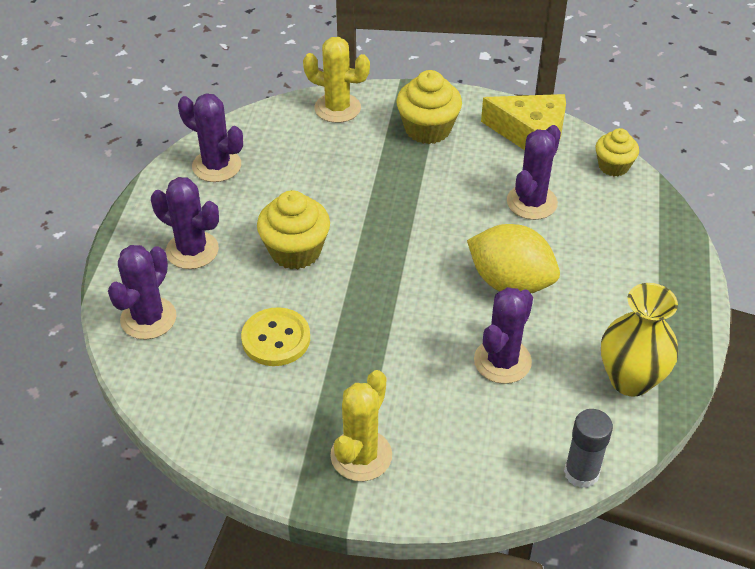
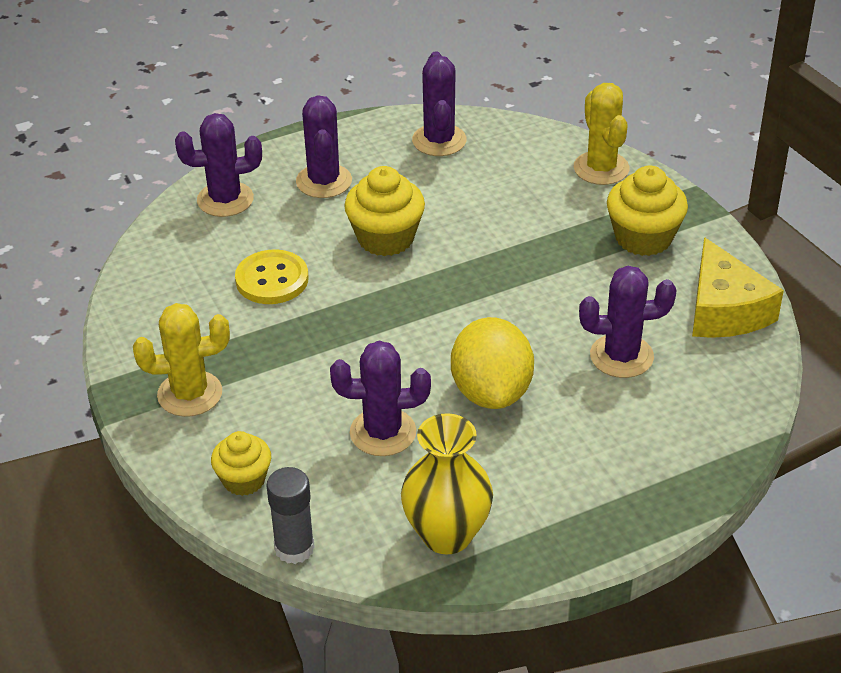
camera: 55 degrees right, 5 degrees down
(613, 166) = (749, 392): yellow cupcake -> yellow cupcake (244, 480)

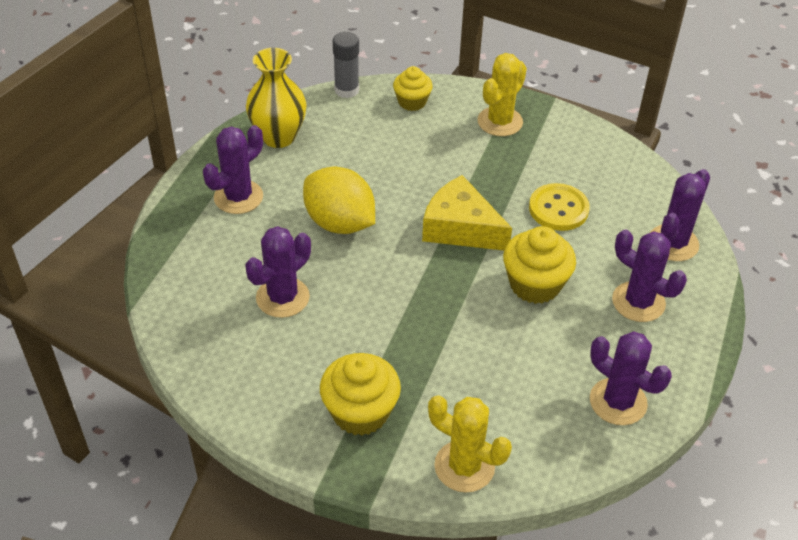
camera: 135 degrees right, 5 degrees up
(383, 432) = (373, 164): purple cactus -> purple cactus (238, 197)
(724, 310) = (242, 383): yellow cheese -> yellow cheese (460, 228)

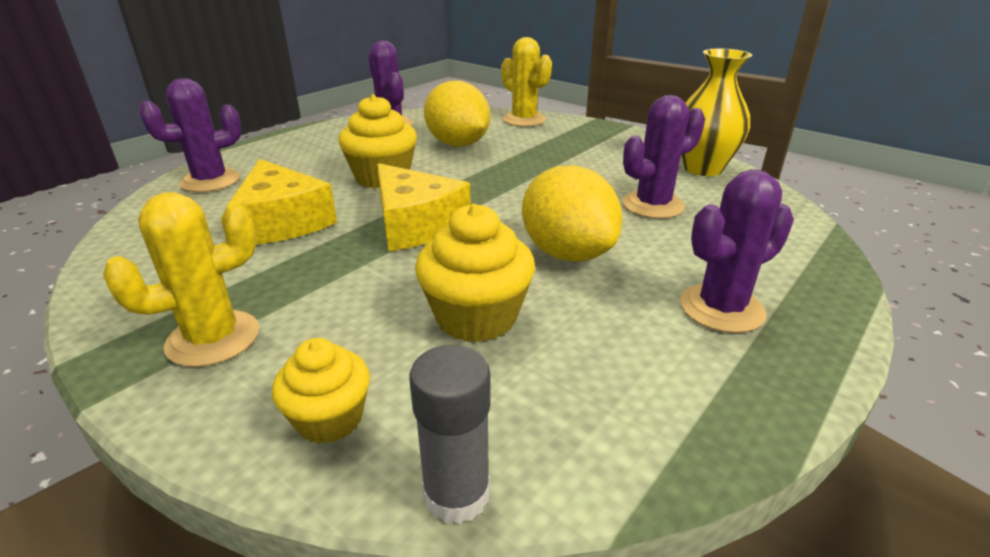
camera: 160 degrees left, 15 degrees down
(278, 137) = (649, 400): yellow vase -> yellow vase (702, 168)
(360, 412) = (590, 143): yellow cupcake -> yellow cupcake (476, 317)
(507, 370) = (458, 144): none -> yellow lemon
(558, 209) = (282, 221): yellow button -> yellow cheese
(638, 302) = (304, 157): purple cactus -> none

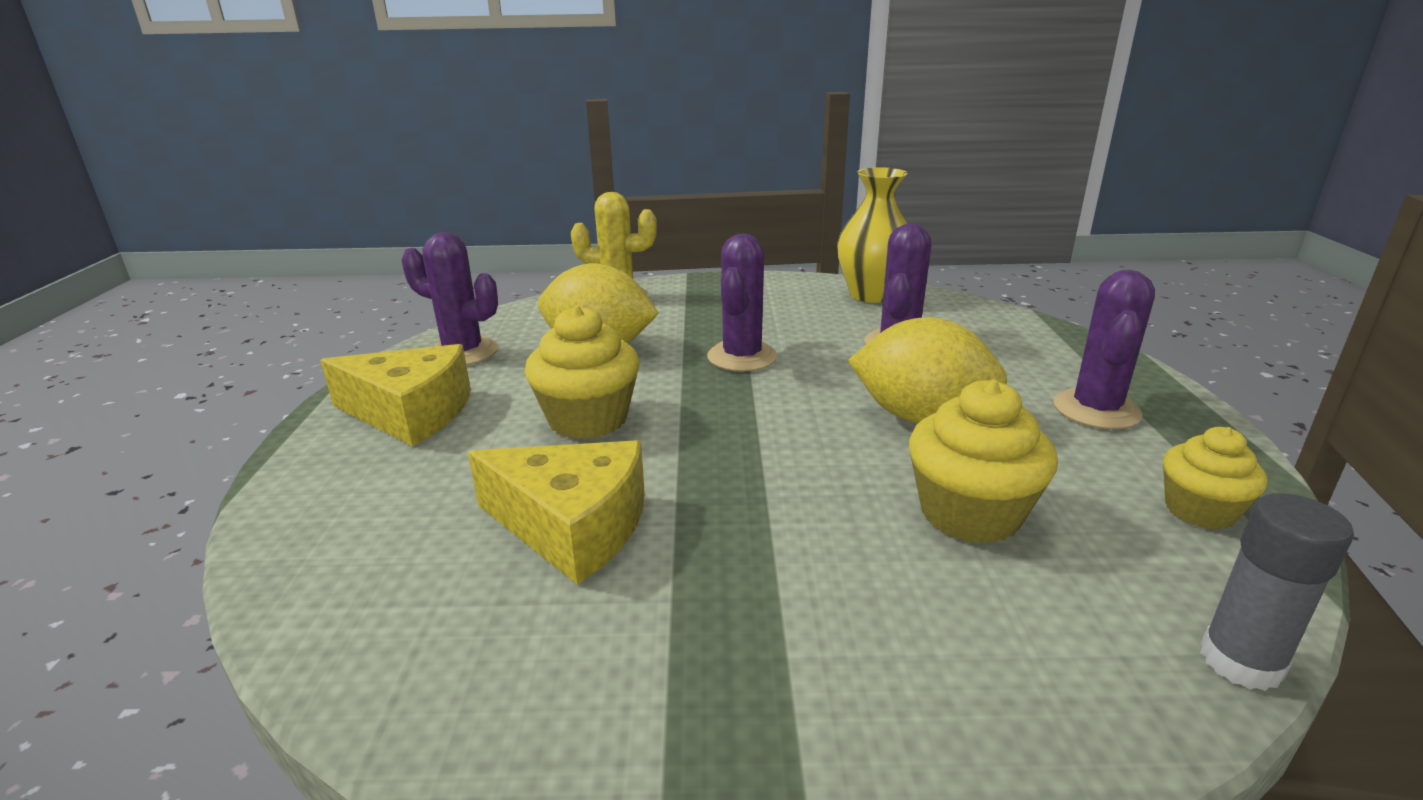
camera: 40 degrees left, 5 degrees down
(210, 181) = (336, 527): purple cactus -> purple cactus (742, 357)
(213, 338) = (788, 699): yellow cactus -> none
(329, 419) = (1055, 683): yellow cupcake -> yellow cupcake (1199, 510)
(415, 225) = (736, 455): yellow cheese -> yellow cheese (410, 413)

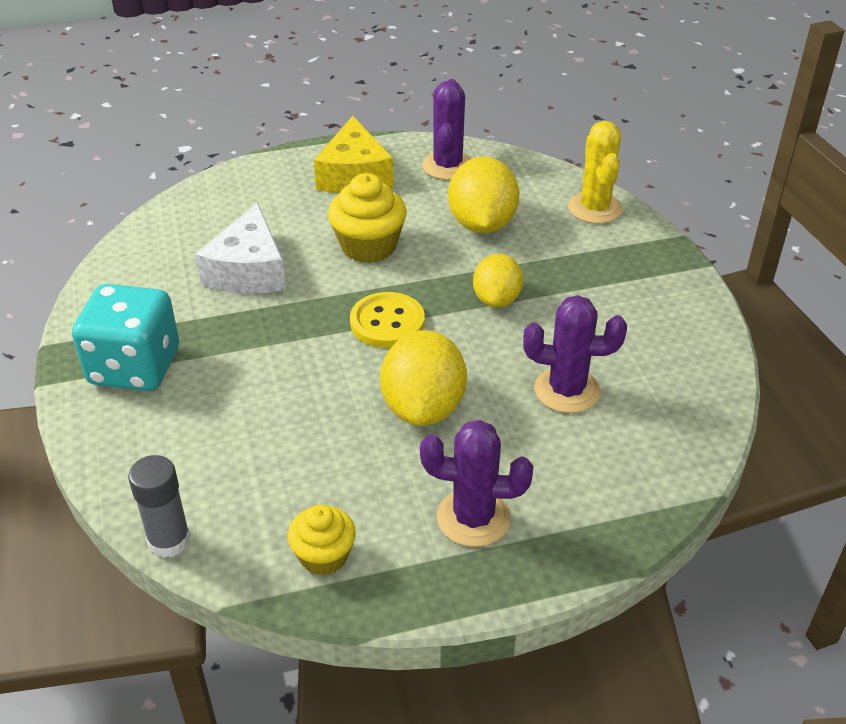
camera: 75 degrees right, 15 degrees up
(572, 526) = (248, 270): yellow cheese -> white cheese
(742, 357) = (496, 299): purple cactus -> yellow lemon
(756, 423) = (387, 322): none -> yellow button
(790, 691) = (134, 367): none -> turquoise dice
(871, 295) = (689, 366): yellow vase -> none
(970, 513) = (294, 432): yellow cupcake -> none

